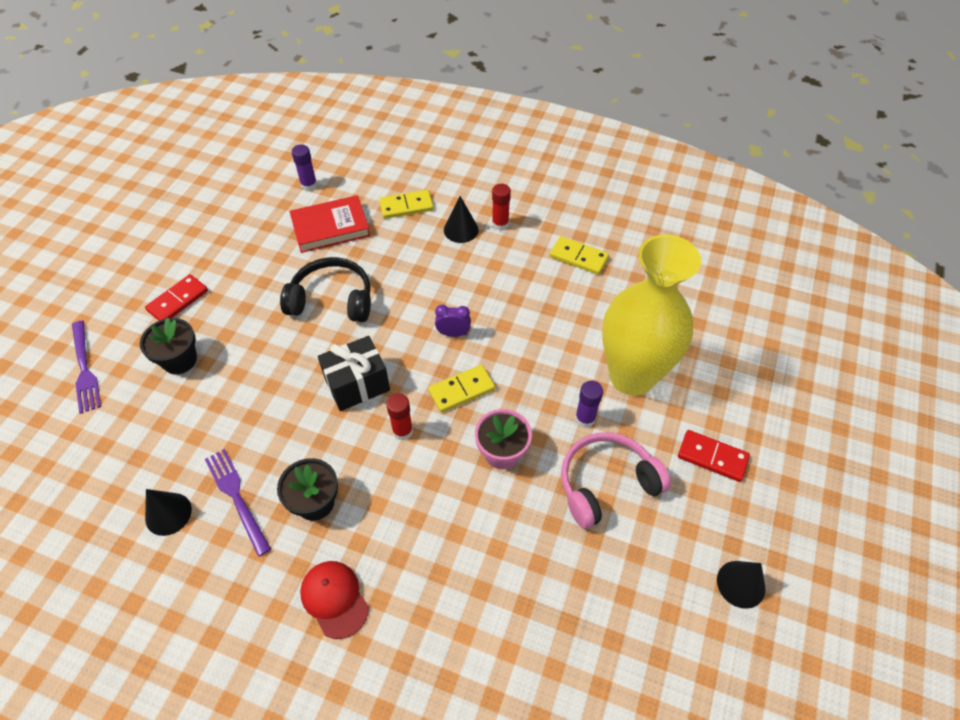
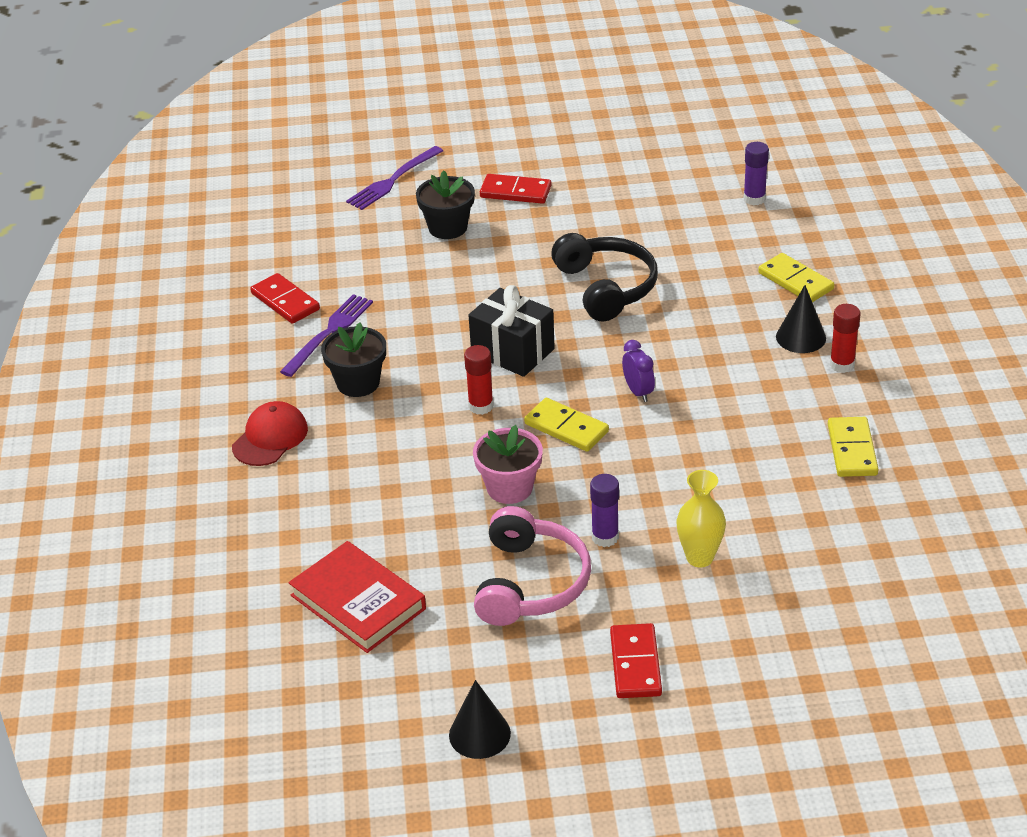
camera: 65 degrees right, 15 degrees down
(168, 514) = (285, 301): black cone -> red domino
(330, 227) = (707, 241): red book -> red book (358, 602)
(606, 483) = (530, 583): pink headphones -> pink headphones turned 60 degrees clockwise
(632, 376) = (699, 557): yellow vase -> yellow vase, size x0.43

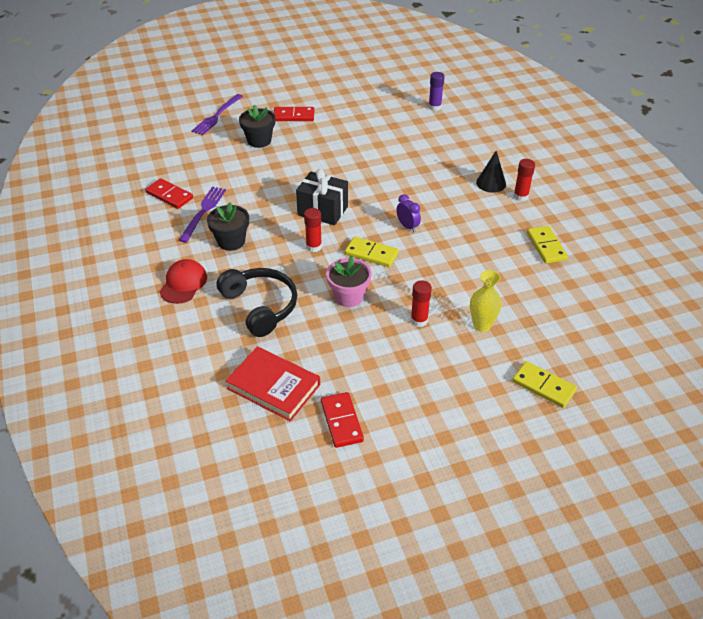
camera: 15 degrees left, 5 degrees up
(479, 734) = (383, 467): black cone -> none
(530, 583) = (382, 357): pink headphones -> none
(605, 537) = (419, 320): purple glue stick -> red glue stick
(606, 287) = (367, 166): black headphones -> black headphones (260, 306)
(635, 664) = (467, 402): red domino -> red domino (342, 421)
(795, 281) = (475, 151): yellow domino -> yellow domino (543, 386)

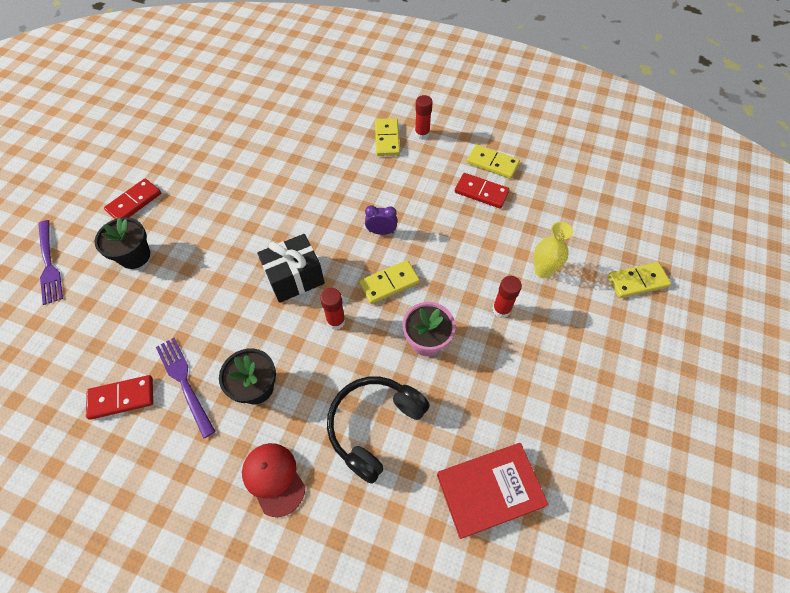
camera: 50 degrees left, 15 degrees up
(260, 306) = (374, 426): black headphones -> black headphones turned 60 degrees counterclockwise
(342, 421) = (574, 460): red domino -> red domino (481, 192)
(434, 107) = (252, 100): purple glue stick -> none
(491, 183) = (387, 139): black cone -> yellow domino

